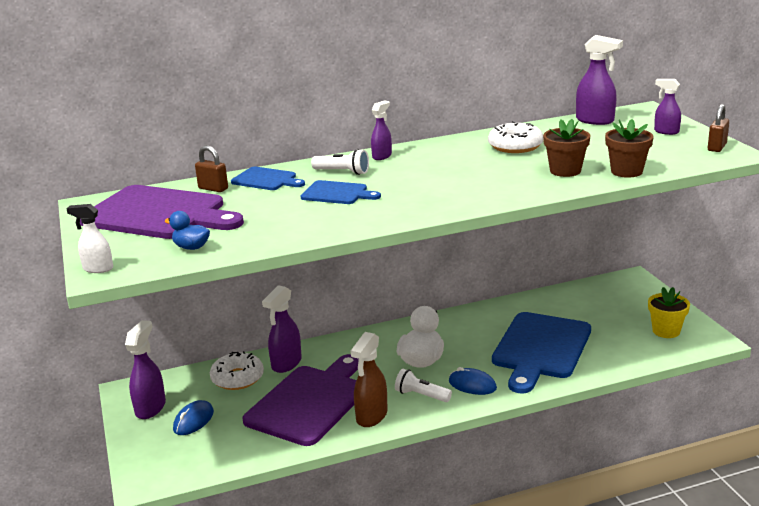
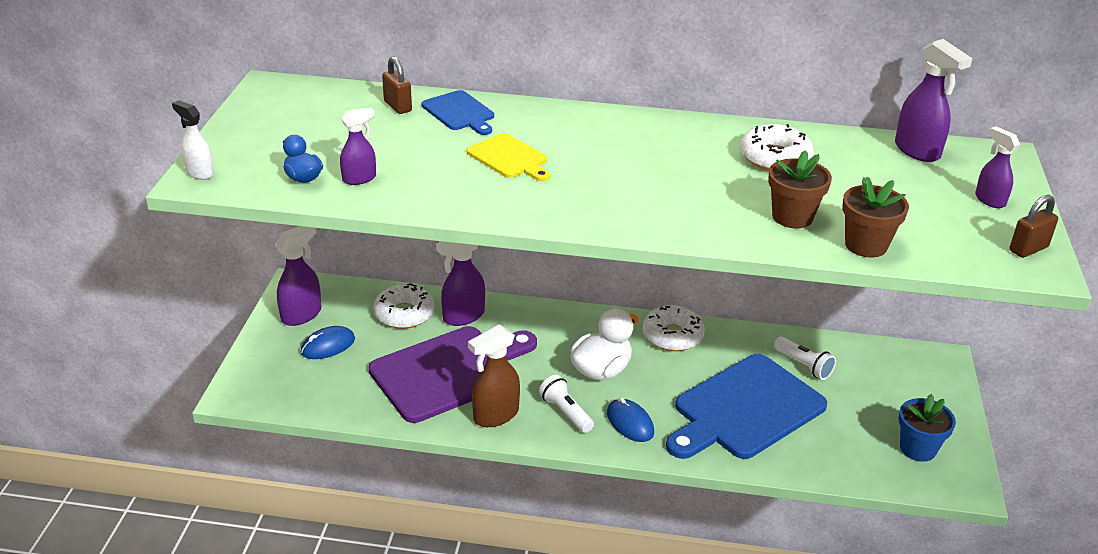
camera: 25 degrees right, 10 degrees up
(158, 214) = (316, 122): purple cutting board -> none
(337, 193) = (509, 158): blue cutting board -> yellow cutting board
(342, 172) = (545, 129): white flashlight -> white flashlight (803, 365)
(382, 156) = (610, 121): purple spray bottle -> purple spray bottle (359, 179)
(451, 323) = (672, 336): none -> white donut
(666, 331) = (917, 448): yellow flower pot -> blue flower pot

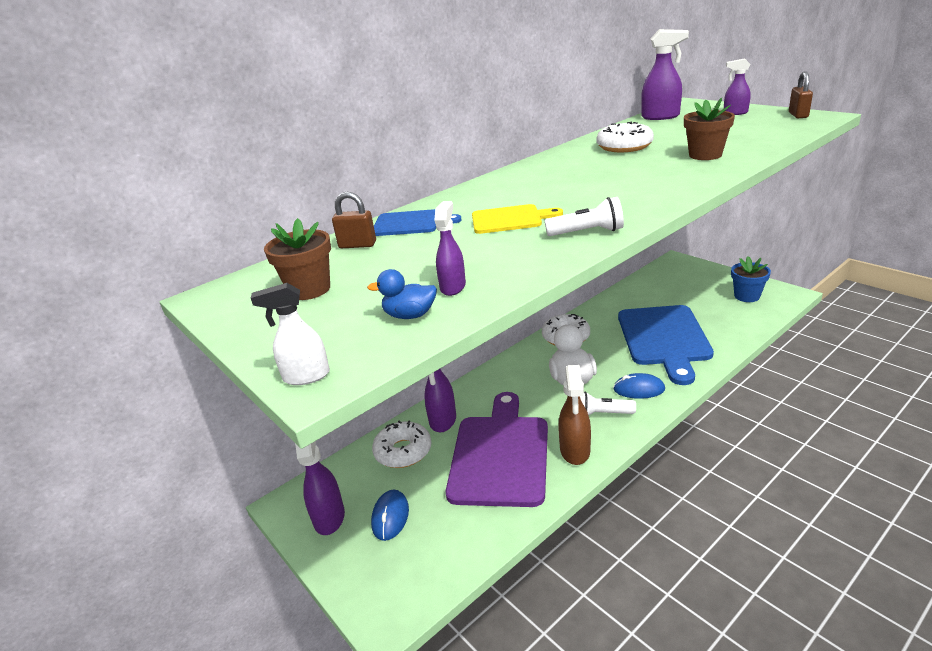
camera: 45 degrees left, 5 degrees down
(803, 365) = (641, 302): white flashlight -> white flashlight (587, 232)
(866, 245) = (760, 145): brown flower pot -> brown flower pot (309, 289)

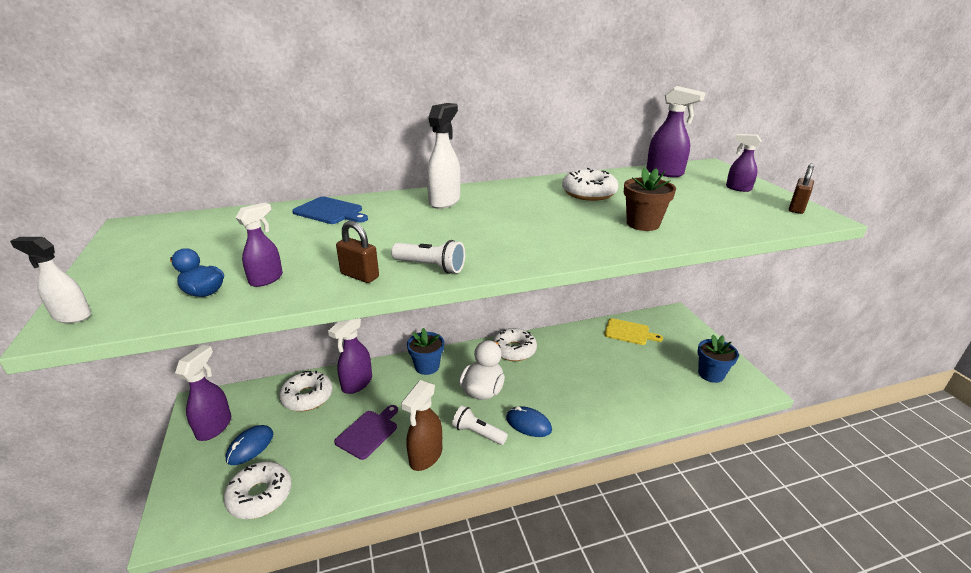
camera: 20 degrees right, 0 degrees up
(309, 289) = (187, 244): brown flower pot -> none
(357, 245) = (271, 218): brown padlock -> brown padlock (359, 276)
(449, 550) = (260, 496): none -> white donut
(498, 380) = (427, 366): none -> blue flower pot
(500, 455) = (368, 432): purple cutting board -> purple cutting board, size x0.49
(508, 186) = (444, 201): none -> white spray bottle
(510, 219) = (397, 233): yellow cutting board -> yellow cutting board (629, 332)
(664, 338) = (595, 385): blue cutting board -> none

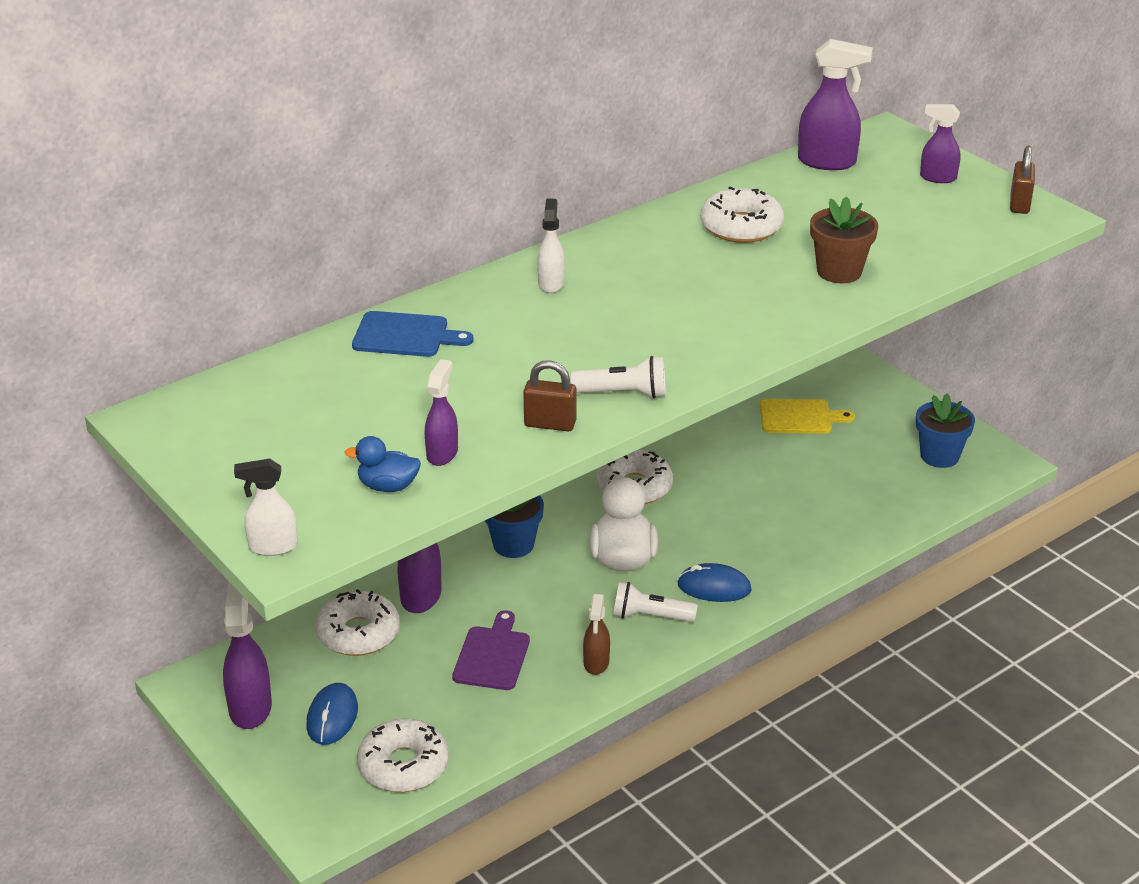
camera: 20 degrees left, 5 degrees up
(425, 456) = (596, 663): brown spray bottle -> brown spray bottle, size x0.62
(444, 201) = (551, 283): white spray bottle -> white spray bottle, size x0.62

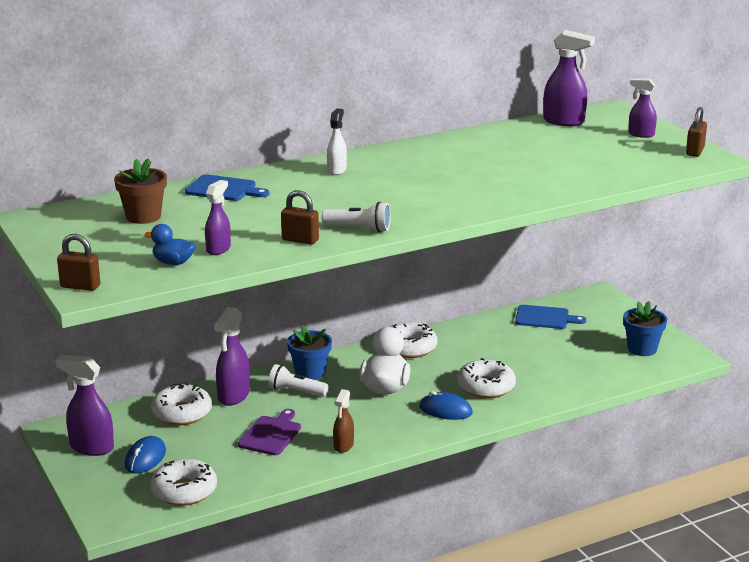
camera: 10 degrees right, 10 degrees down
(250, 708) = (91, 447): purple spray bottle -> purple spray bottle turned 75 degrees counterclockwise
(272, 547) = (80, 286): white spray bottle -> brown padlock
(650, 616) = (392, 423): white flashlight -> white flashlight (296, 391)
(741, 227) = (485, 150): white donut -> white donut (486, 387)
(799, 417) = (545, 318): yellow cutting board -> blue cutting board
(839, 271) = (544, 177): brown flower pot -> brown flower pot (143, 216)

